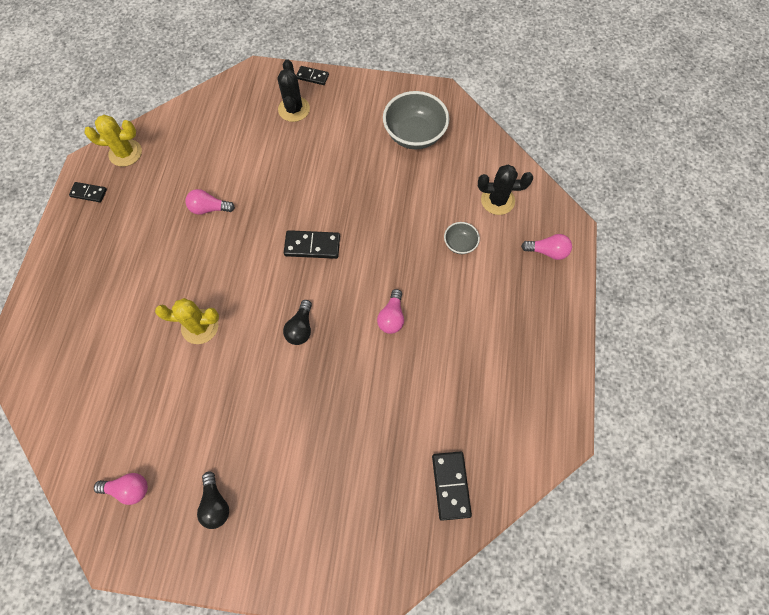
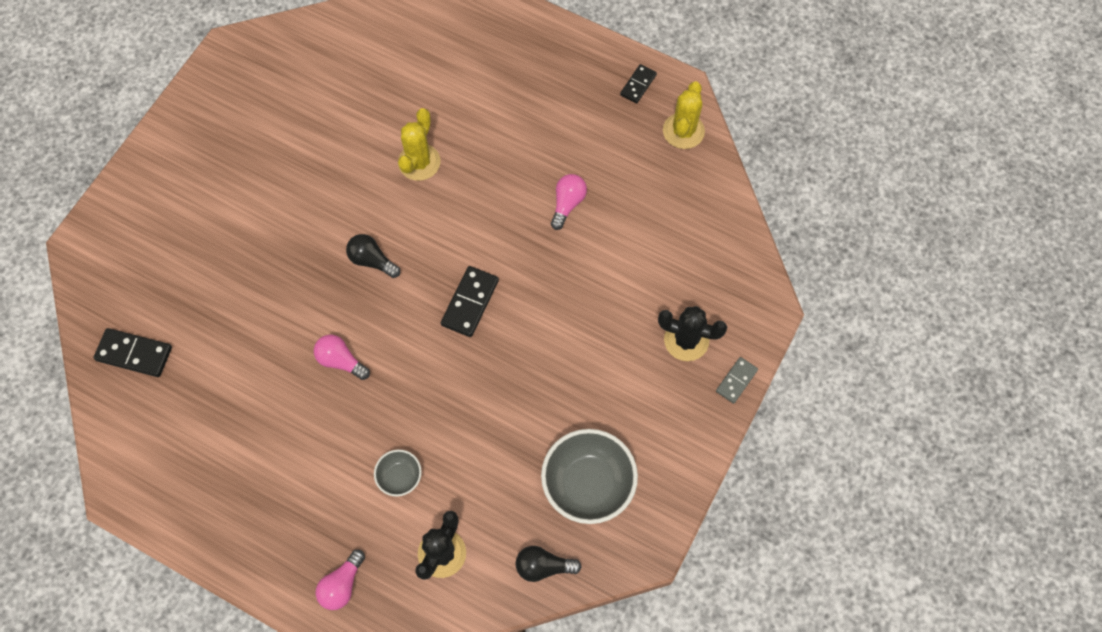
camera: 110 degrees right, 0 degrees up
(129, 489) = (281, 69): pink light bulb -> none
(215, 504) = (230, 137): black light bulb -> black light bulb (543, 566)
(312, 77) = (736, 380): black domino -> grey domino

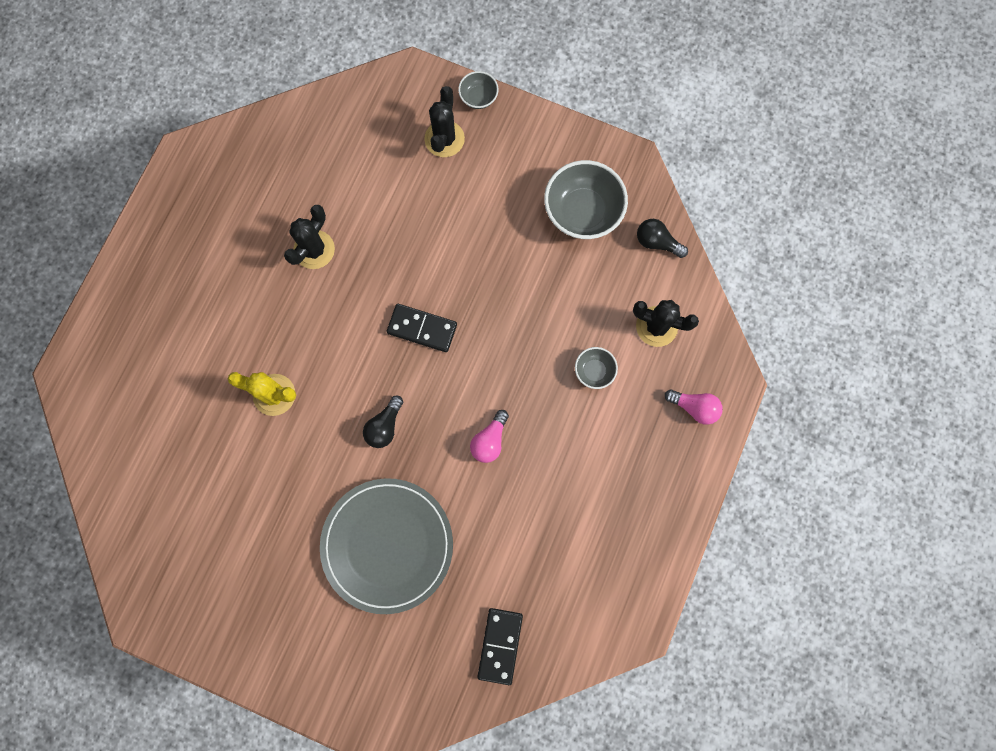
camera: 95 degrees left, 10 degrees up
(253, 256) = (387, 545): none -> grey plate
(543, 566) = (657, 242): black light bulb -> black light bulb turned 120 degrees clockwise
(567, 204) = (314, 249): pink light bulb -> black cactus
(638, 85) = (180, 194): black domino -> none
(683, 131) = (231, 150): yellow cactus -> none
(736, 380) = (478, 97): grey domino -> grey bowl

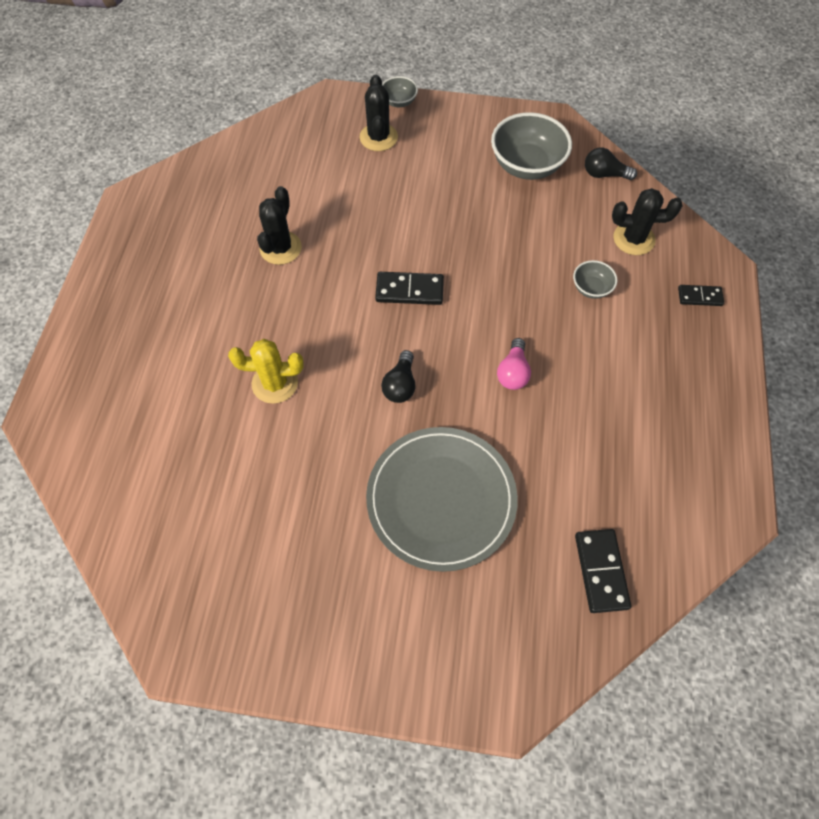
camera: 15 degrees left, 15 degrees down
(694, 407) = (700, 297): pink light bulb -> black domino

